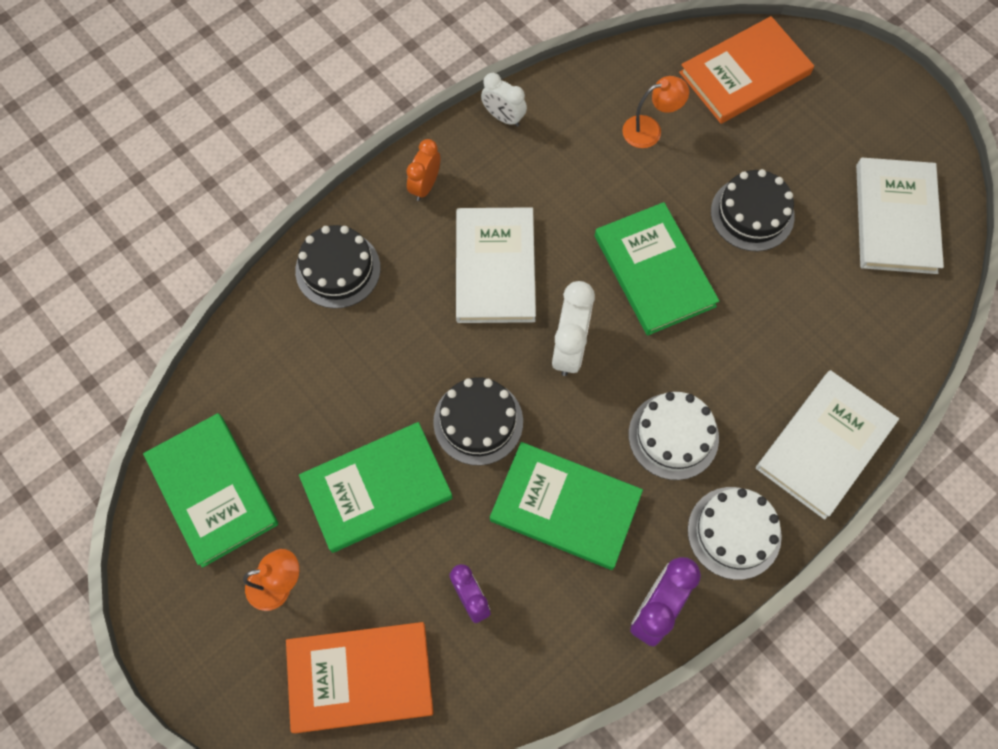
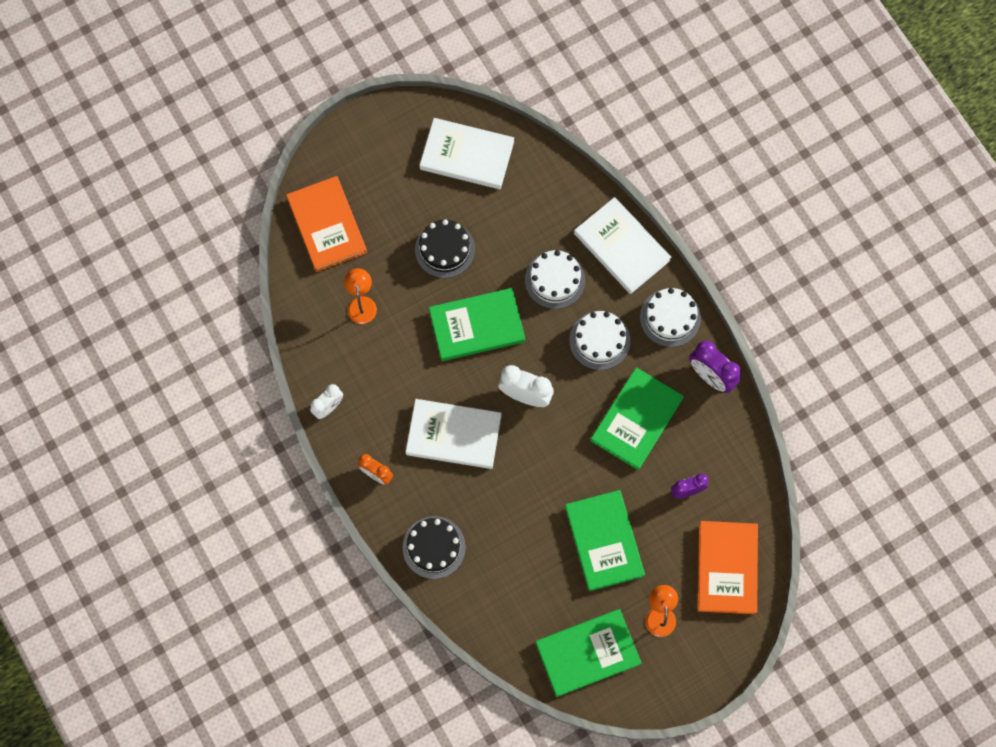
camera: 80 degrees left, 5 degrees up
(478, 421) = (568, 466): black cake -> none
(748, 361) = (555, 280): none -> white cake

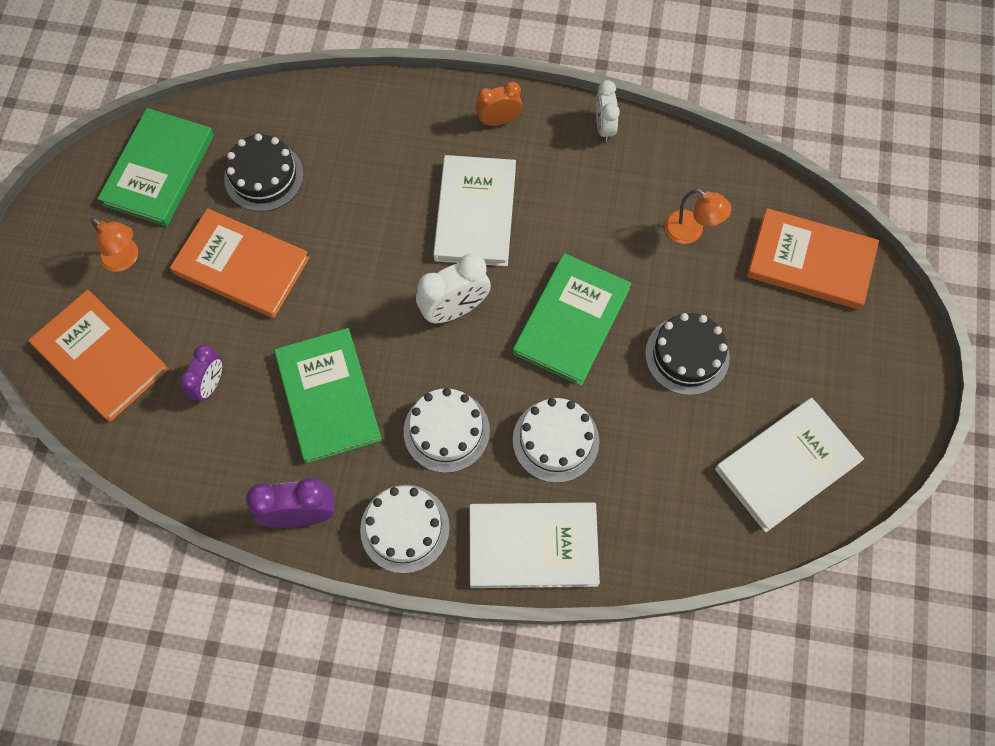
camera: 130 degrees right, 5 degrees down
(434, 547) = (383, 117): black cake -> black cake (264, 176)
(453, 435) = (475, 213): white book -> white book turned 45 degrees counterclockwise
(604, 541) = (241, 266): green book -> orange book

